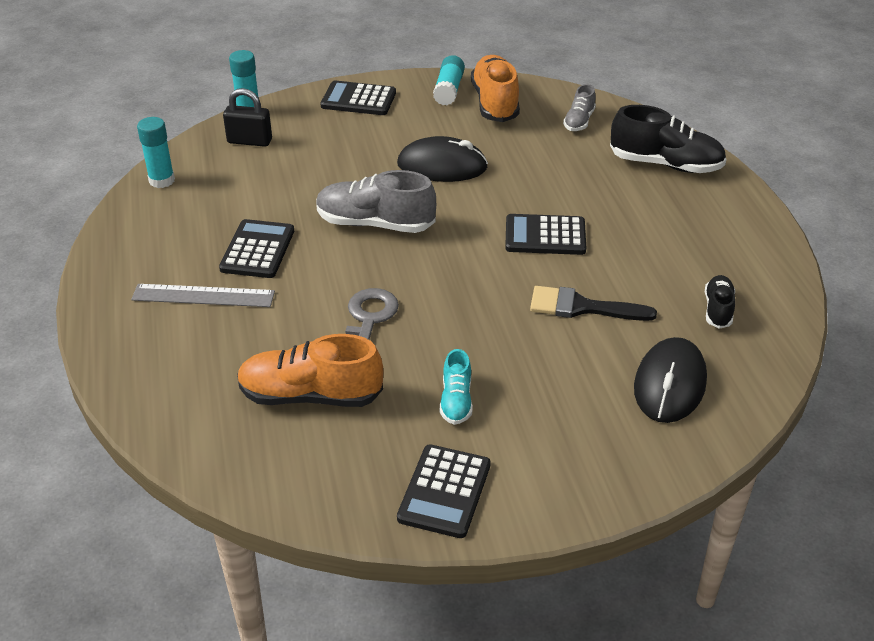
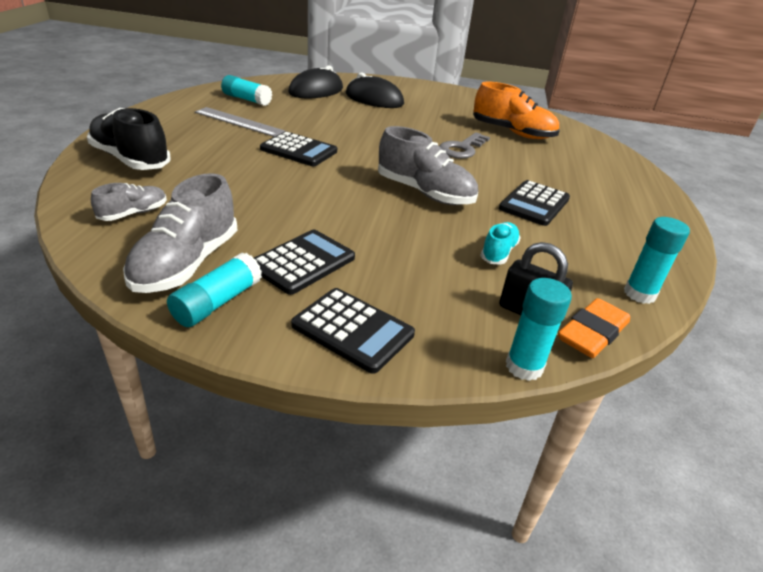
camera: 160 degrees left, 5 degrees down
(203, 295) = (581, 189): grey ruler -> grey ruler (239, 122)
(204, 141) = (592, 333): none -> orange eraser
(442, 166) = (325, 216): black mouse -> black mouse (374, 99)
(444, 491) = (457, 96): black calculator -> black calculator (303, 262)
(456, 401) = (431, 112): turquoise shoe -> turquoise shoe (498, 252)
(495, 103) = (186, 263): orange shoe -> grey shoe
(582, 307) = (322, 119): black brush -> none
(718, 309) = (246, 99): black shoe -> turquoise glue stick

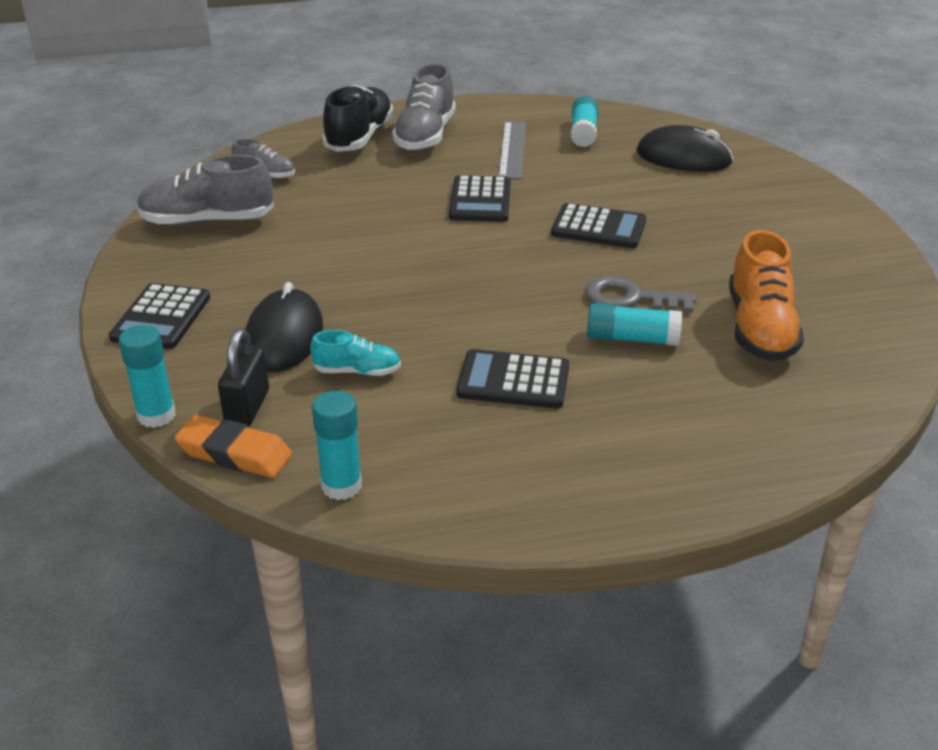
camera: 70 degrees right, 0 degrees up
(217, 302) = (162, 251): turquoise glue stick -> turquoise glue stick (632, 339)
(303, 262) = (248, 268): black calculator -> black calculator (598, 228)
(374, 99) = (719, 199): black mouse -> black mouse (284, 337)
(425, 193) = (458, 298): grey shoe -> grey shoe (425, 136)

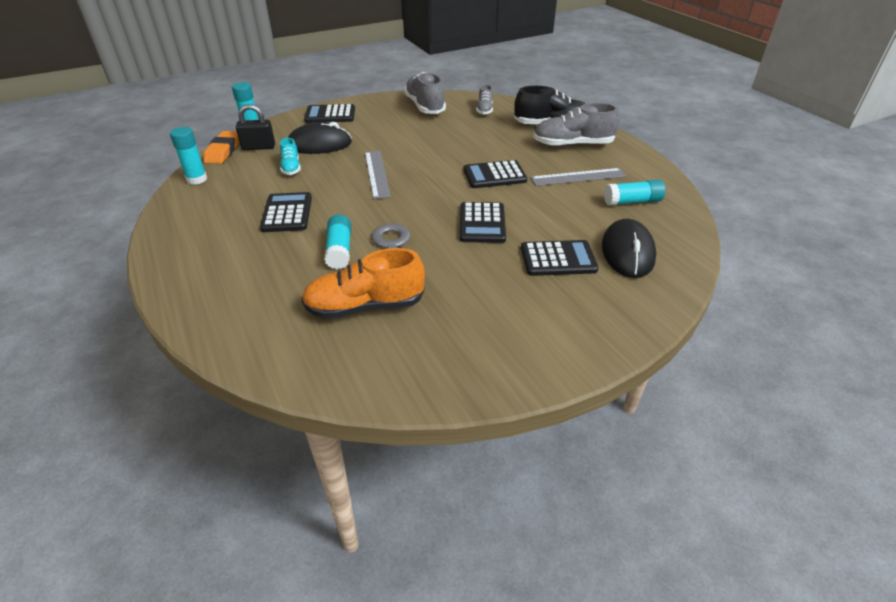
camera: 75 degrees right, 5 degrees up
(426, 290) = (377, 174): none -> grey ruler
(687, 196) = (558, 259): none -> black calculator

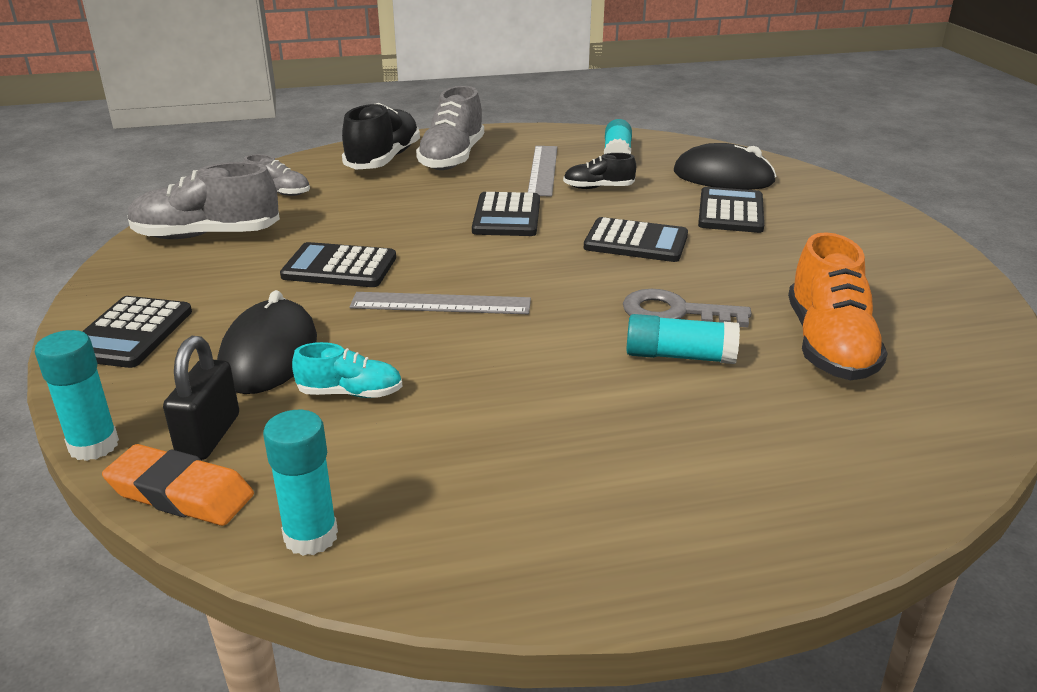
camera: 75 degrees left, 10 degrees down
(287, 213) = (538, 404): black calculator -> black calculator (339, 267)
(562, 200) = (598, 188): none -> black shoe

